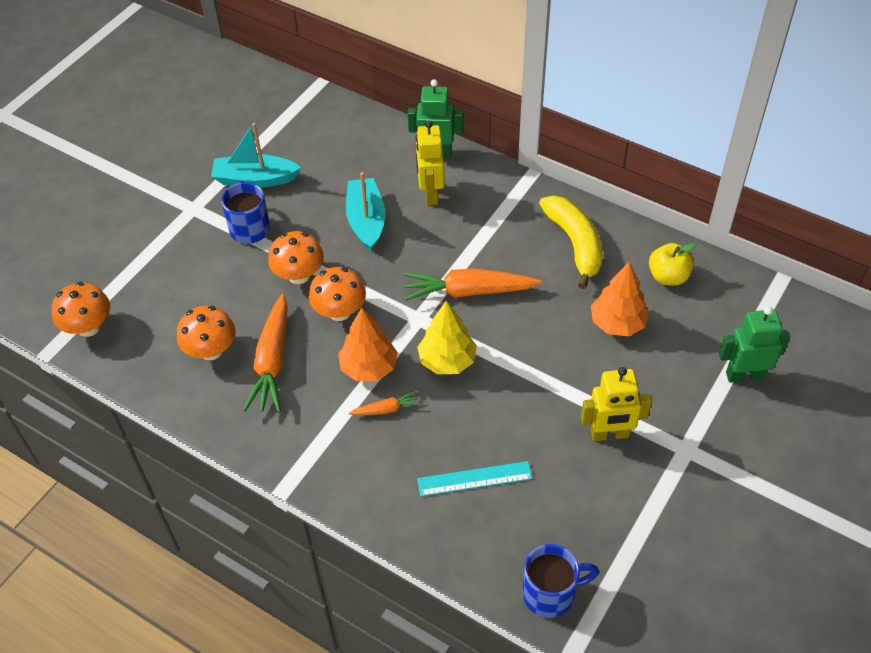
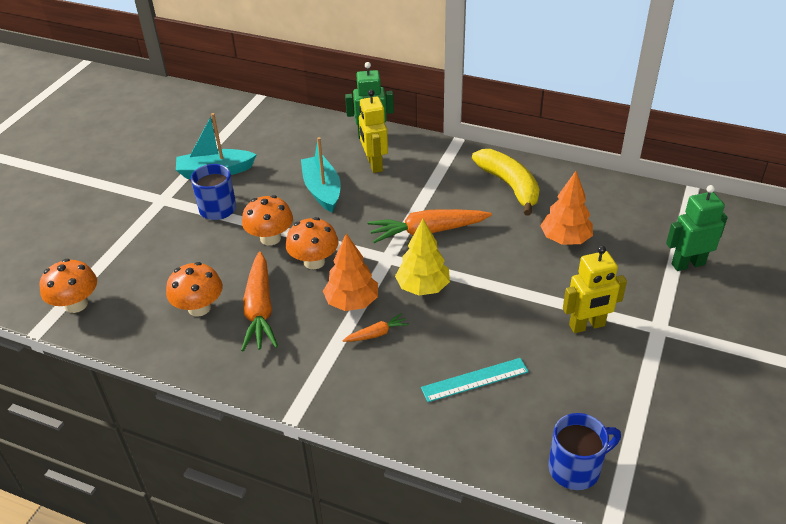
camera: 10 degrees left, 10 degrees down
(668, 277) = (596, 200): yellow apple -> none

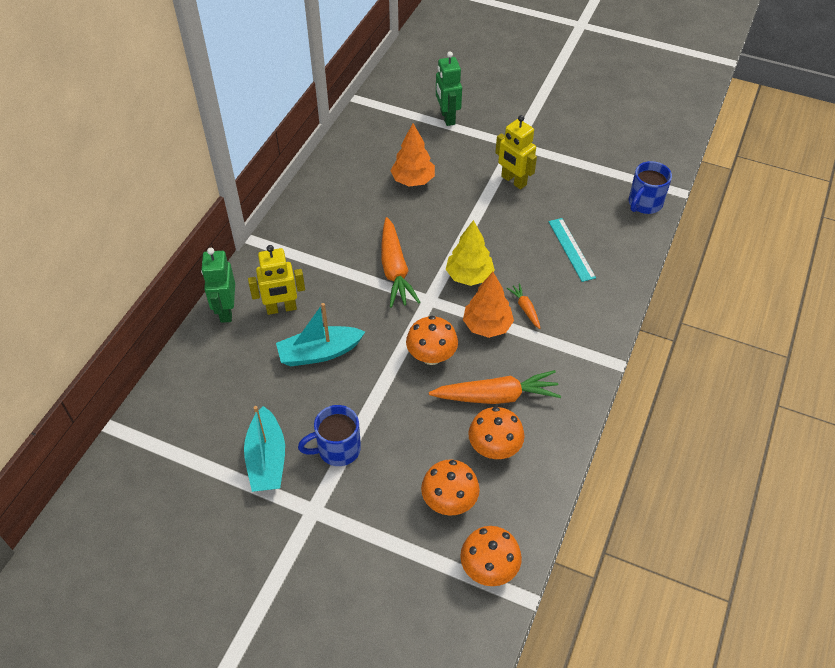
camera: 90 degrees left, 10 degrees up
(270, 238) = (393, 395): orange mushroom -> orange mushroom (449, 501)
(509, 186) = (334, 208): yellow banana -> none
(576, 468) = (644, 203): blue mug -> blue mug turned 120 degrees counterclockwise
(587, 326) = (513, 181): yellow robot -> yellow robot turned 150 degrees clockwise

